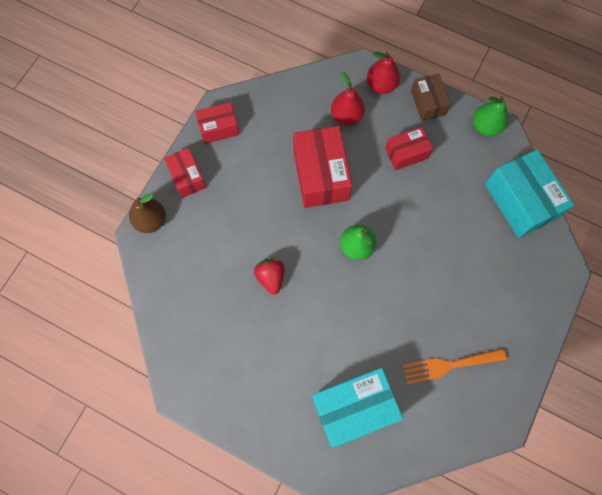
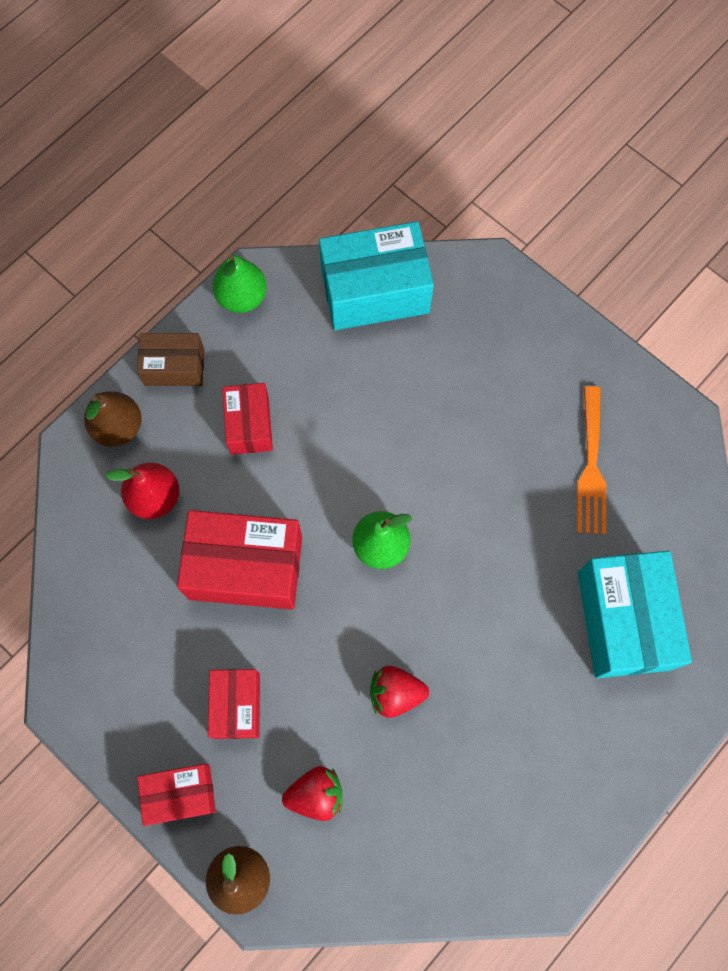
camera: 75 degrees left, 0 degrees up
(203, 248) = (316, 794): none -> red strawberry
(219, 128) = (106, 716): red box -> red box (236, 705)
(381, 85) = (118, 427): red pear -> brown pear

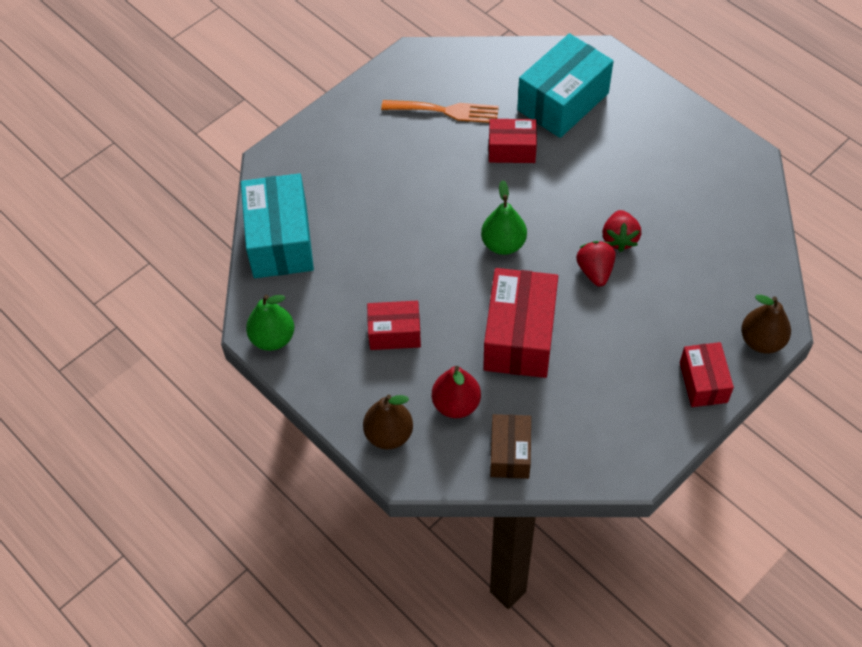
camera: 85 degrees left, 15 degrees down
(174, 367) = (334, 391): brown box -> brown box (510, 453)
(236, 705) = (632, 343): red box -> red box (512, 150)
(316, 794) = (697, 291): red strawberry -> red strawberry (595, 271)
(623, 620) = (563, 101): turquoise box -> turquoise box turned 45 degrees counterclockwise

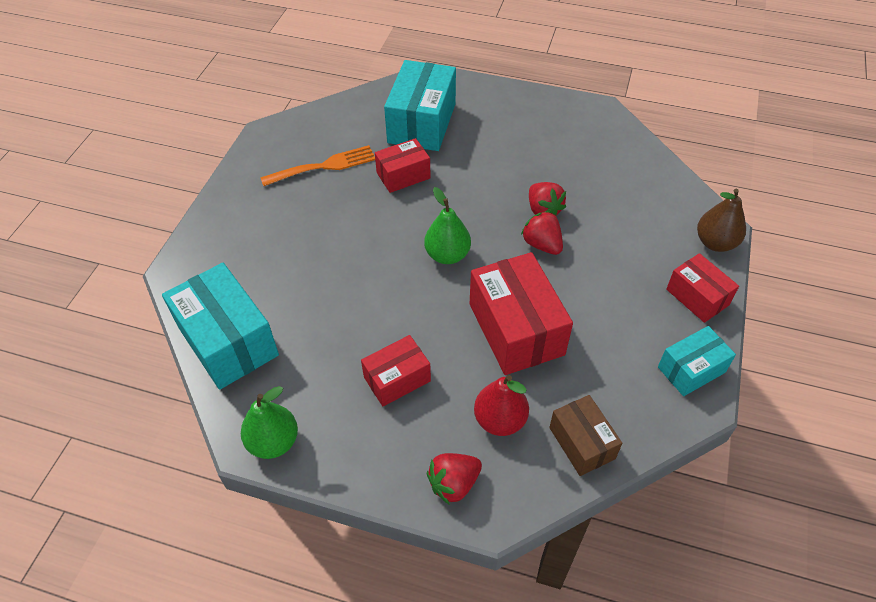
camera: 30 degrees left, 5 degrees down
(389, 434) = (454, 483): brown pear -> red strawberry
(647, 440) = (691, 369): none -> turquoise box

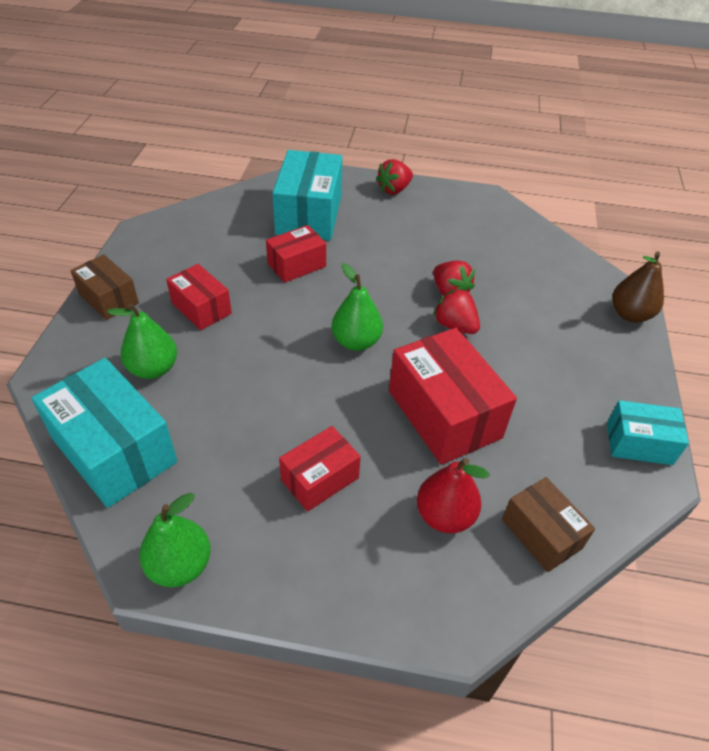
camera: 10 degrees left, 5 degrees down
(232, 201) = (109, 299): none -> brown box
(265, 270) = (153, 369): none -> green pear
(324, 166) = (209, 260): orange fork -> none
(454, 483) = (404, 596): red strawberry -> red strawberry (394, 190)
(691, 369) = (639, 443): turquoise box -> turquoise box turned 45 degrees clockwise
(697, 297) = (626, 368): red box -> red box (201, 308)

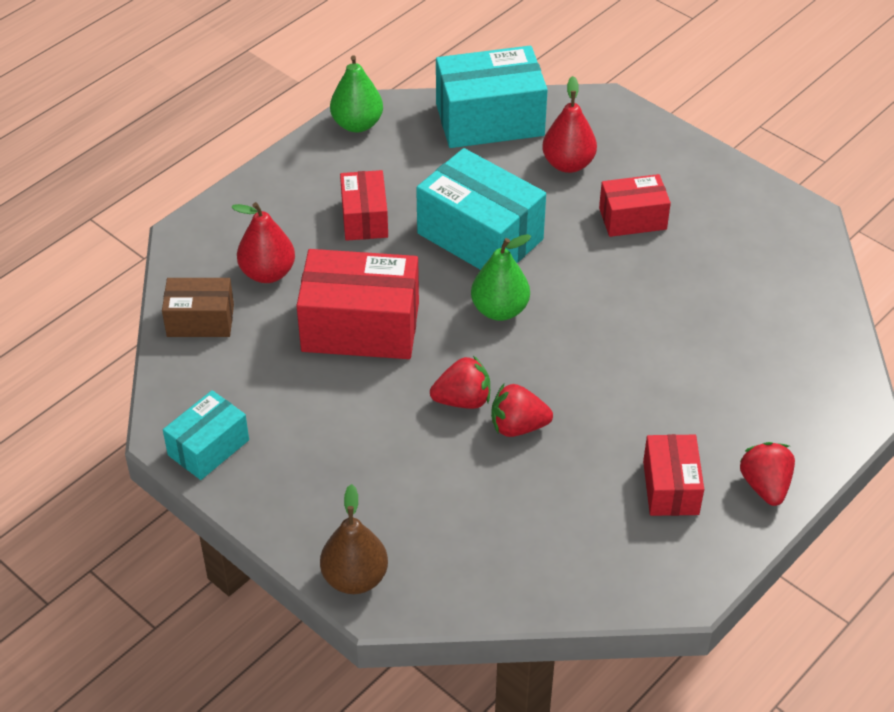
camera: 125 degrees right, 0 degrees up
(109, 299) = (692, 161): brown box -> none
(153, 369) = (568, 164): green pear -> red pear
(296, 265) = (656, 316): red box -> red box (670, 487)
(309, 215) = (754, 368): turquoise box -> turquoise box (480, 236)

